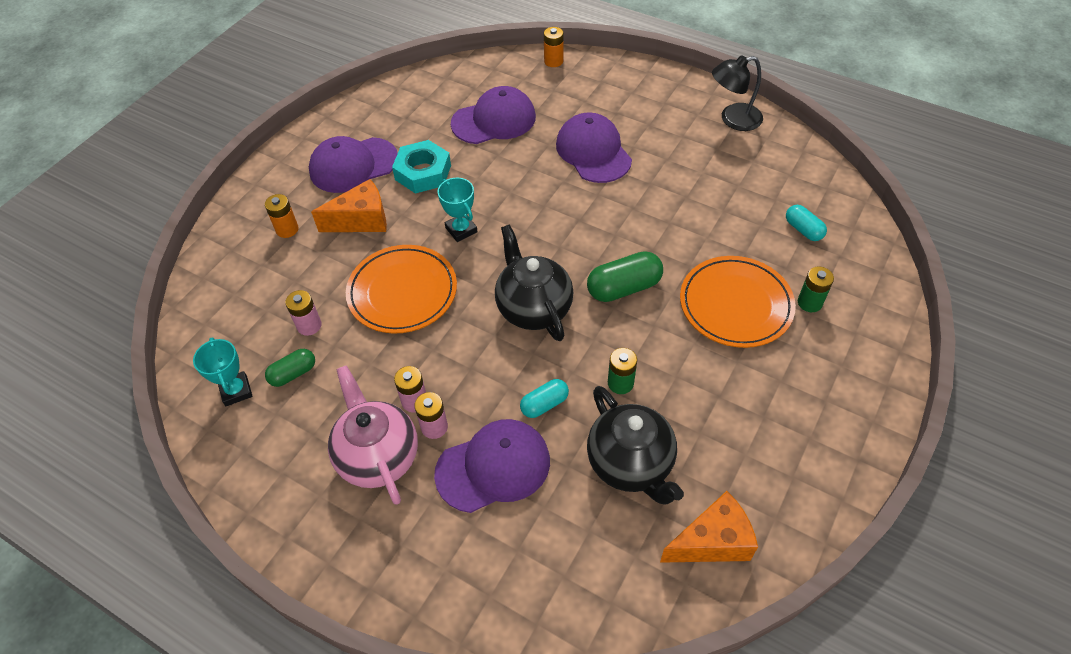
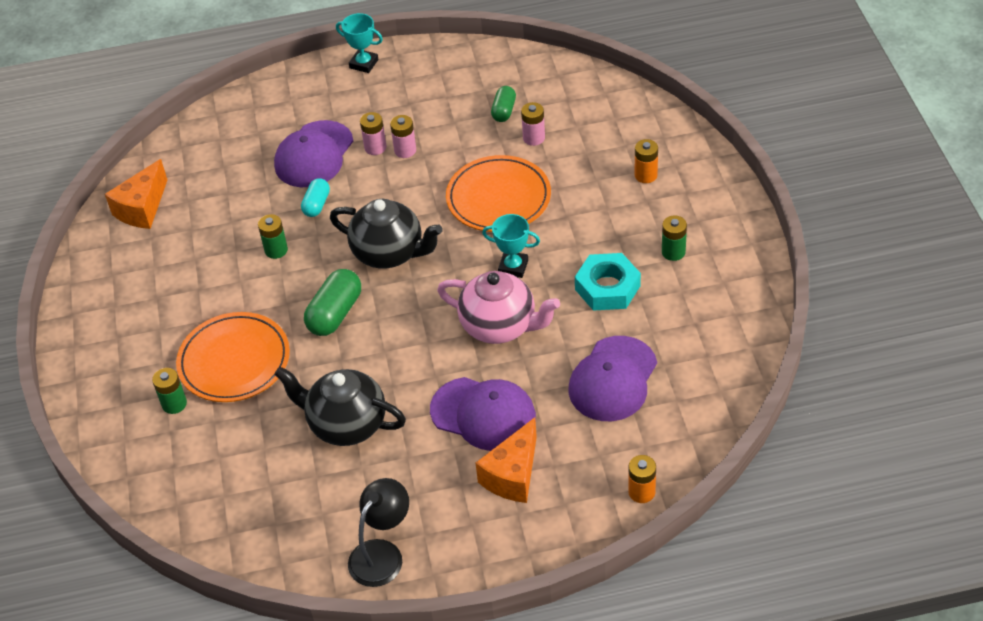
camera: 140 degrees right, 5 degrees down
(236, 391) = (526, 81): turquoise trophy -> turquoise trophy (364, 64)
(353, 165) = (673, 252): purple cap -> green battery
(361, 220) = (600, 219): orange cheese -> orange cheese (513, 475)
(378, 456) = (392, 114): pink teapot -> pink teapot (499, 326)
(631, 464) = (227, 212): black teapot -> black teapot (346, 424)
(803, 230) = (222, 470): turquoise capsule -> none

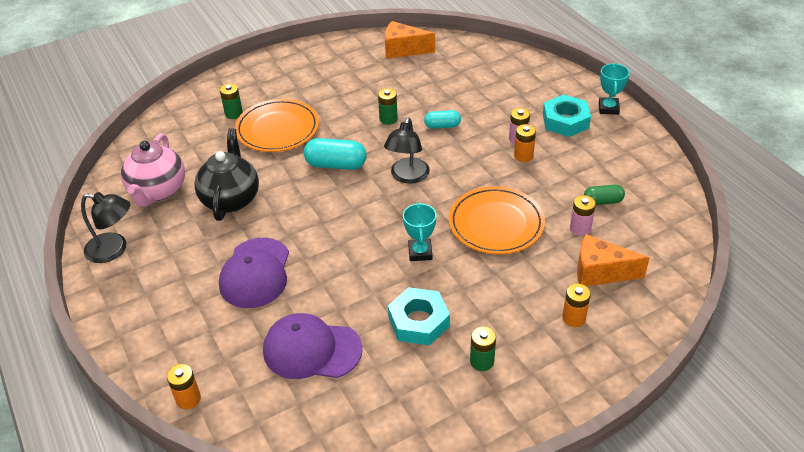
camera: 70 degrees right, 5 degrees down
(314, 155) = (493, 110): purple cap -> none
(335, 313) = (336, 165): green capsule -> turquoise capsule
(366, 102) = (565, 121): none -> turquoise nut
(389, 253) = (407, 176): black teapot -> black lamp
(405, 150) = (523, 156): pink battery -> orange battery
(499, 326) = (351, 260): pink teapot -> pink teapot (158, 191)
(513, 475) = (196, 306): orange cheese -> orange cheese (600, 272)

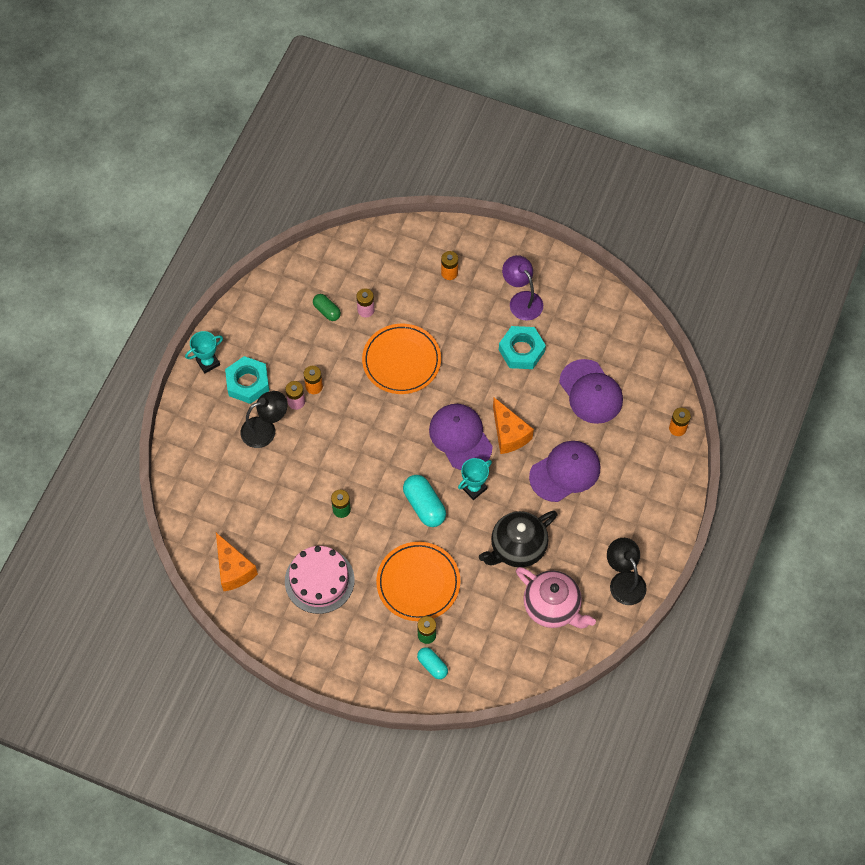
camera: 130 degrees left, 20 degrees up
(158, 191) = (552, 607): pink teapot -> pink teapot turned 75 degrees clockwise
(344, 83) = (319, 580): none -> pink cake
(373, 221) = (460, 437): none -> purple cap
(407, 176) = (398, 447): black lamp -> black lamp (265, 429)
(420, 252) = (465, 388): turquoise trophy -> turquoise trophy (474, 488)
(442, 126) = (320, 464): turquoise capsule -> turquoise capsule (432, 665)
(482, 361) = (522, 300): green battery -> purple lamp
(600, 272) = (398, 278): orange cheese -> orange cheese (509, 434)

